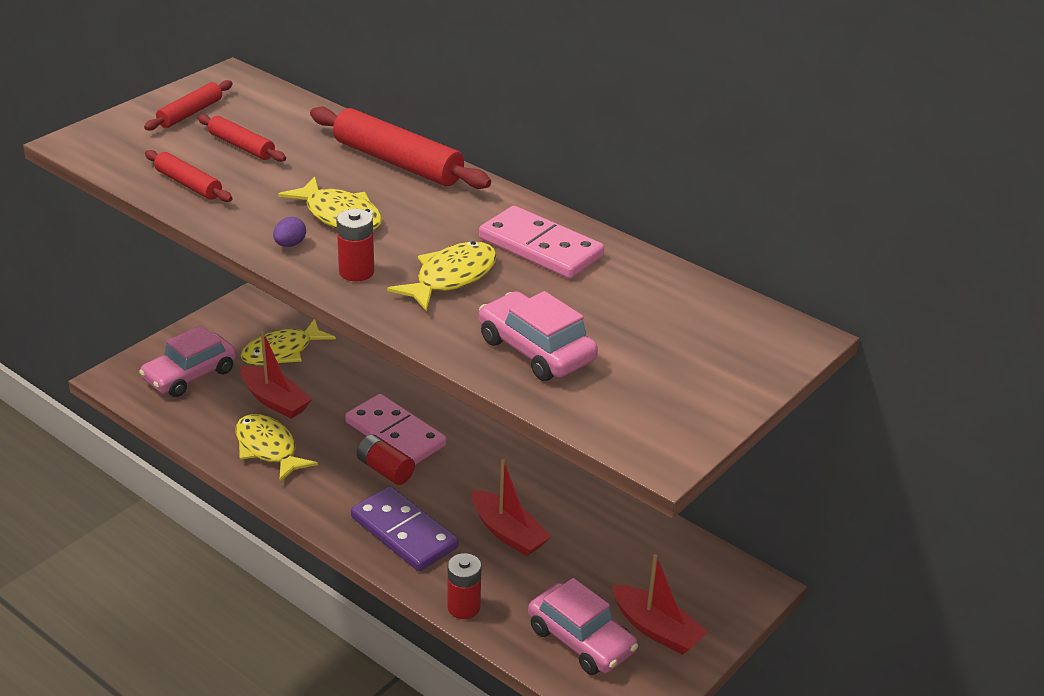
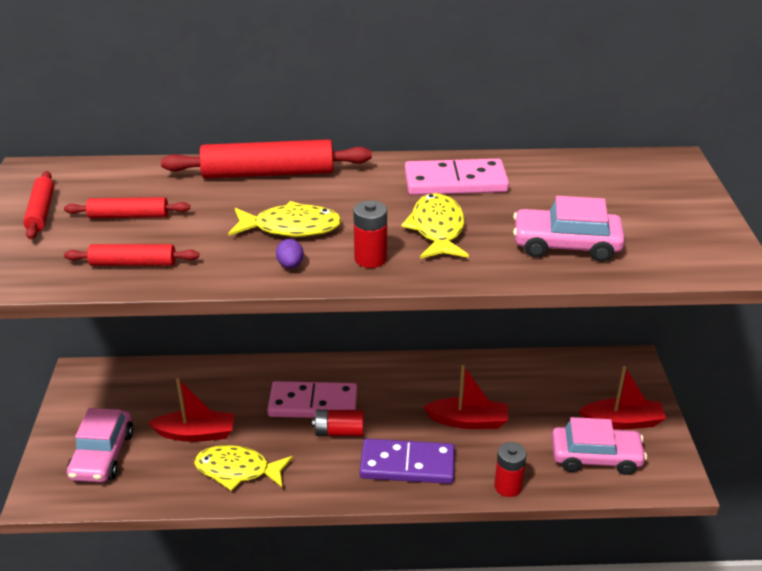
camera: 40 degrees left, 0 degrees up
(282, 352) = (154, 396): yellow fish -> none

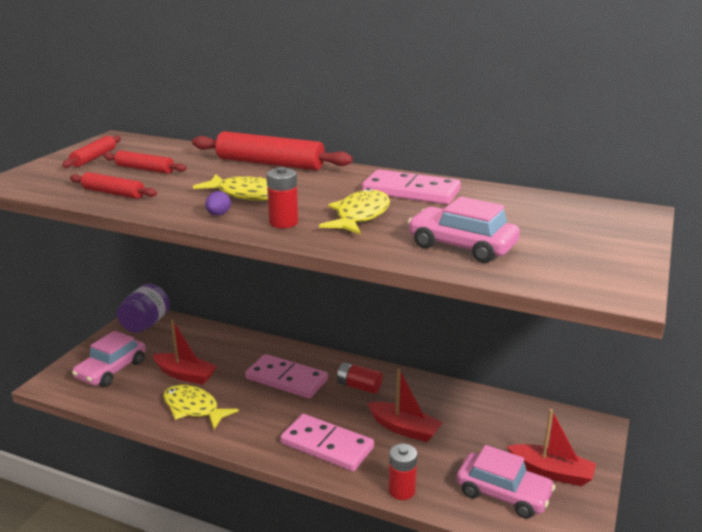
camera: 25 degrees right, 10 degrees down
(95, 383) = (145, 324): none -> purple jar
(339, 432) = (291, 405): red battery -> red battery (359, 386)
(407, 465) = (327, 446): purple domino -> pink domino

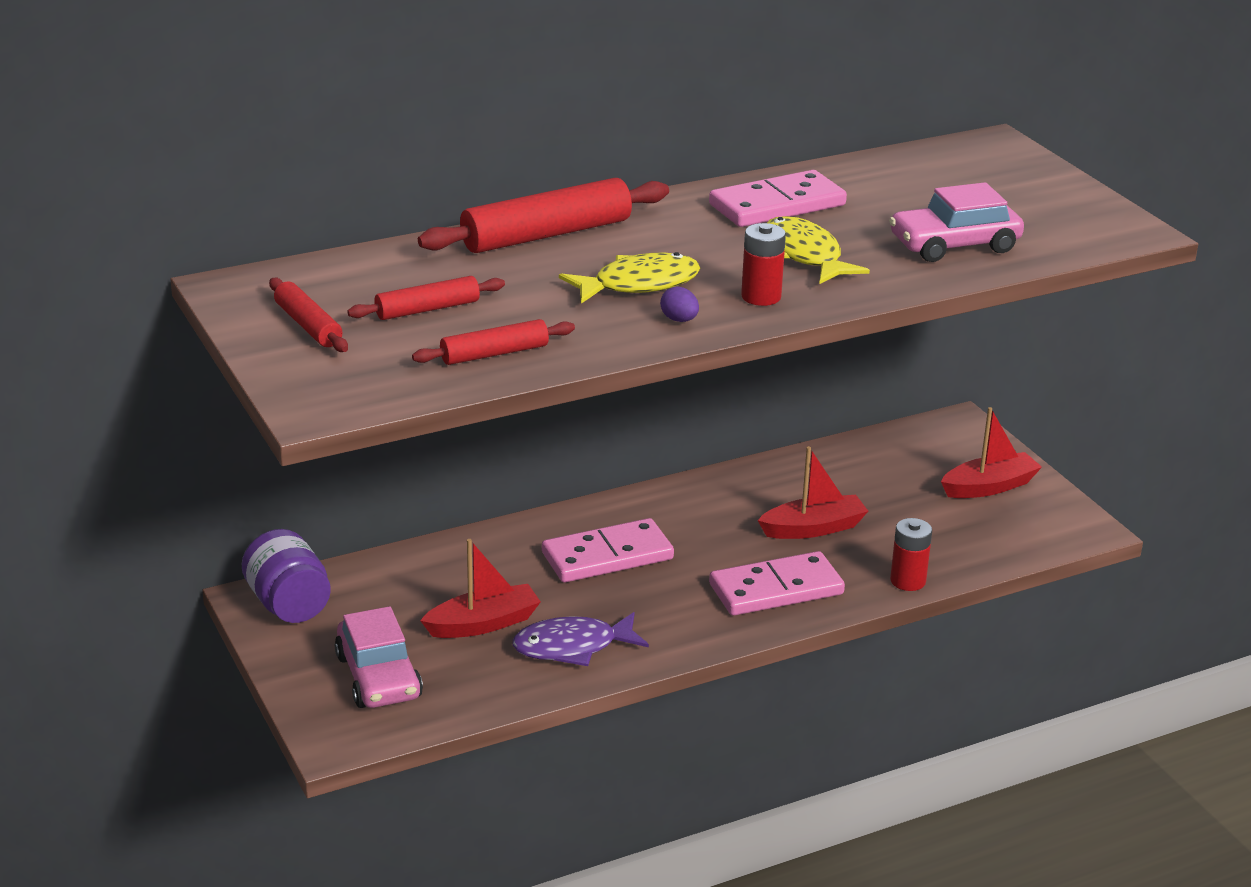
camera: 50 degrees left, 5 degrees up
(193, 408) = (572, 647): yellow fish -> purple fish
(359, 386) = (695, 516): red battery -> none
(503, 493) = (984, 528): pink car -> none

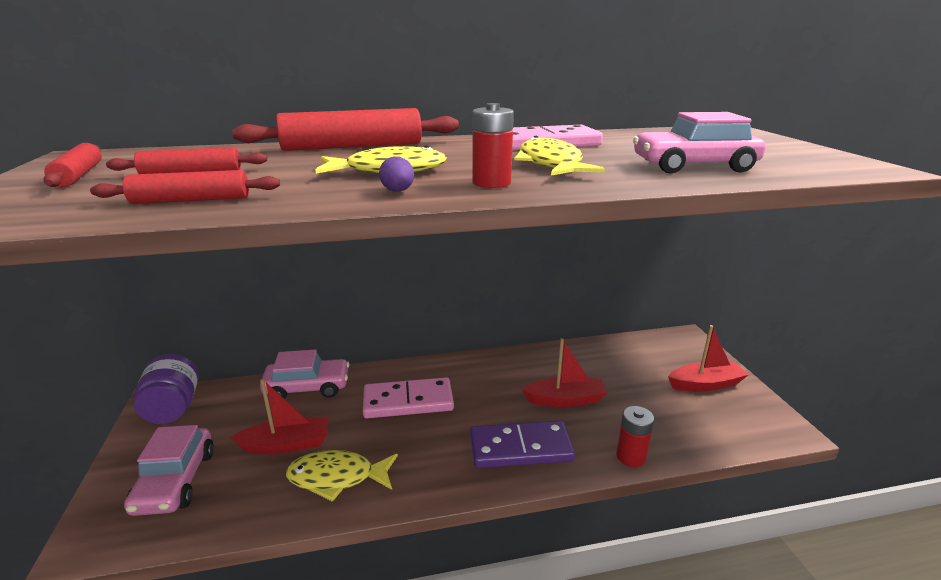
camera: 15 degrees right, 5 degrees down
(455, 556) = (307, 387): none -> pink car
(572, 647) = (337, 478): purple fish -> yellow fish
(776, 589) = (520, 448): pink domino -> purple domino

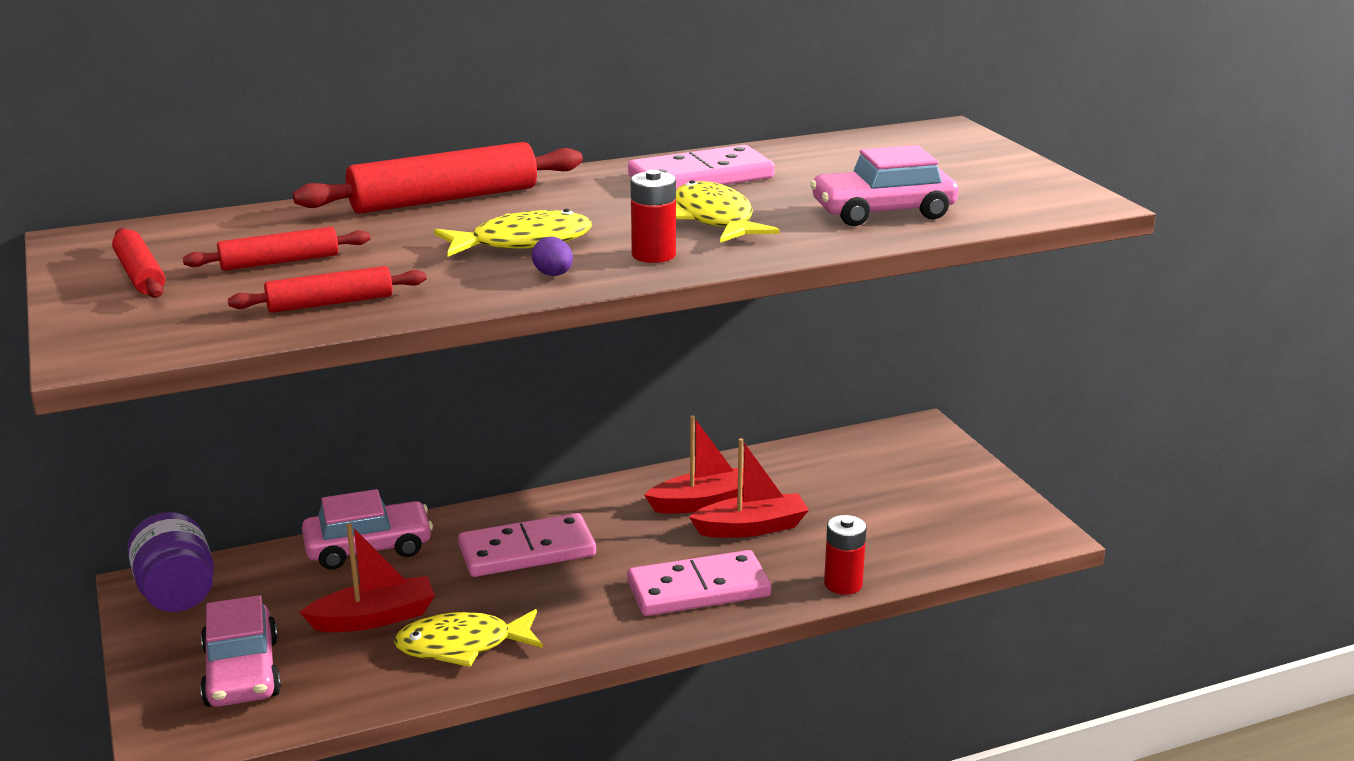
camera: 10 degrees left, 0 degrees up
(520, 448) = (698, 589): purple domino -> pink domino
(705, 384) = (944, 490): red boat -> red boat (703, 502)

